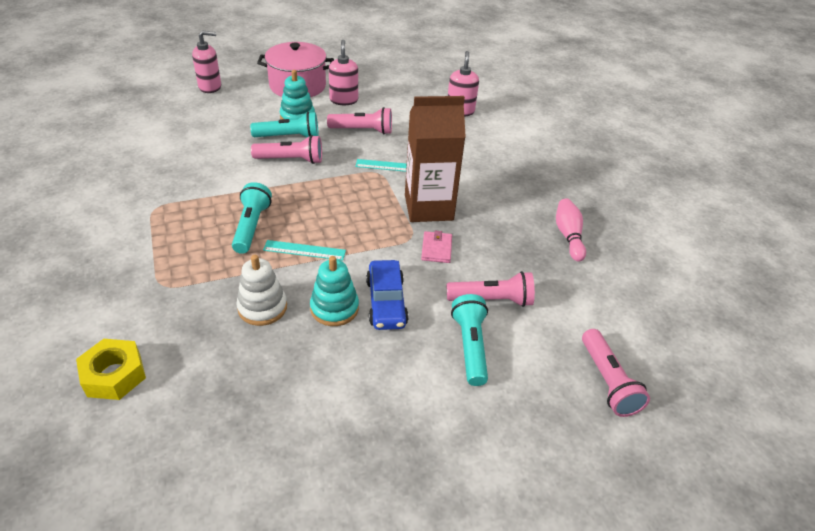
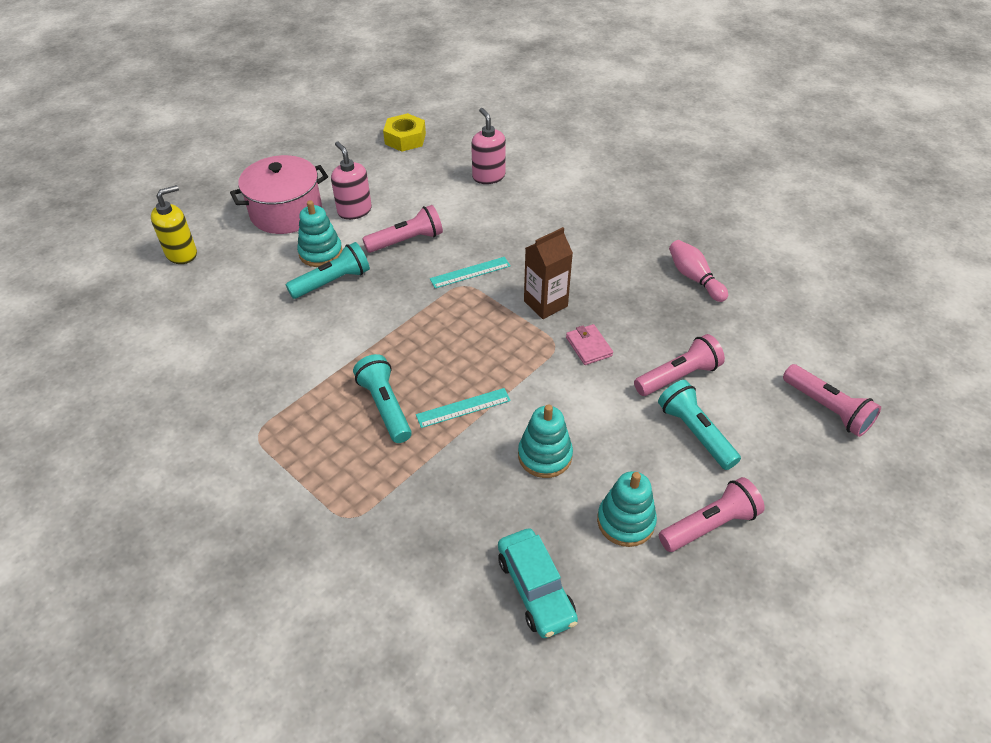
camera: 25 degrees left, 5 degrees up
(114, 375) = (389, 637): yellow nut -> yellow nut (405, 139)
(210, 87) = (182, 254): pink soap dispenser -> yellow soap dispenser
(243, 396) = (535, 589): none -> turquoise car
(262, 307) = (475, 490): white stacking toy -> none
(291, 160) = (359, 309): pink flashlight -> pink flashlight (709, 525)
(355, 383) = (625, 521): none -> turquoise stacking toy
(386, 302) = (587, 425): blue car -> none
(428, 207) = (545, 304): brown carton -> brown carton, size x0.64

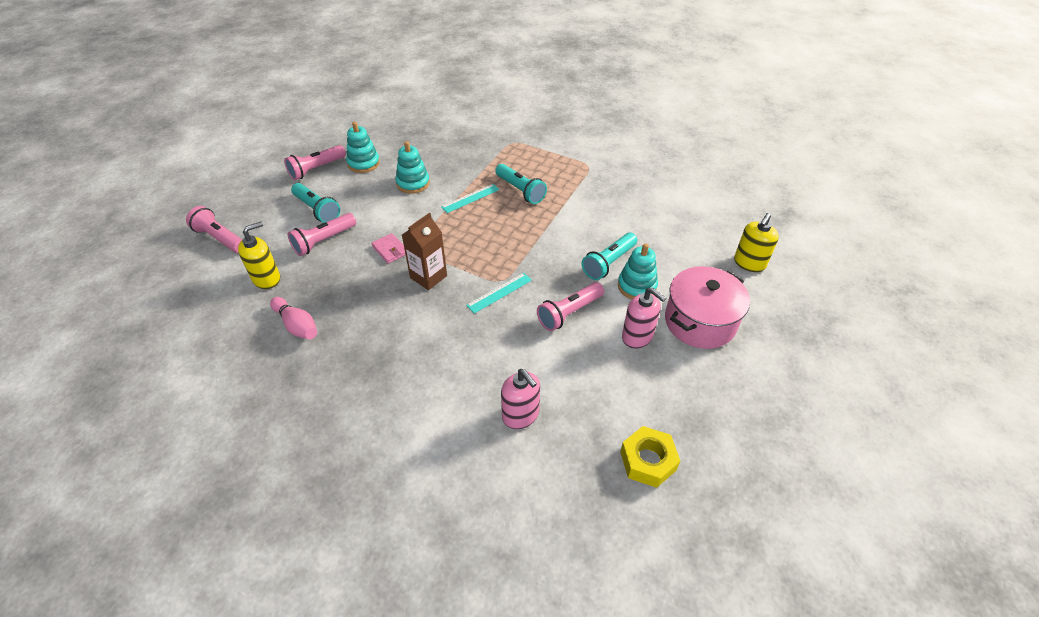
camera: 165 degrees right, 0 degrees up
(535, 589) = (409, 134): turquoise car -> none
(742, 337) = (267, 279): none -> yellow soap dispenser

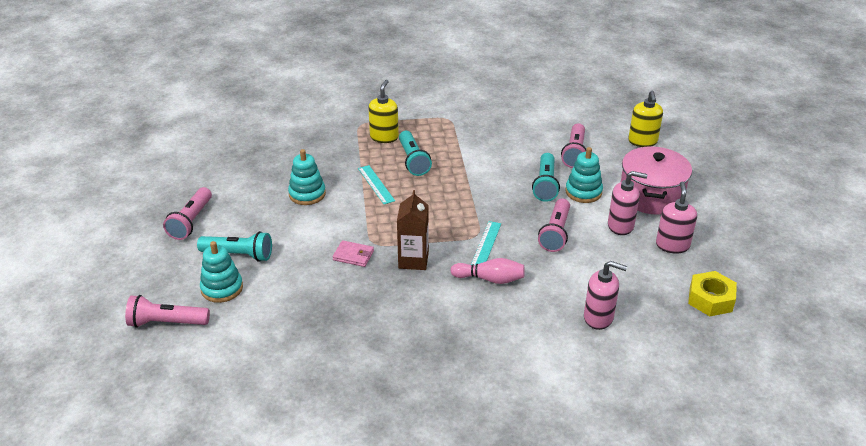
camera: 35 degrees left, 10 degrees down
(267, 279) = (263, 331): yellow soap dispenser -> yellow soap dispenser (384, 137)
(297, 325) = (341, 351): pink bowling pin -> pink bowling pin (490, 279)
(323, 241) = (280, 277): pink flashlight -> pink flashlight (574, 153)
(363, 163) = (235, 197): turquoise stacking toy -> turquoise stacking toy (222, 288)
(470, 198) = (376, 184): turquoise ruler -> turquoise ruler turned 45 degrees counterclockwise
(520, 190) = (413, 160): turquoise flashlight -> turquoise flashlight turned 60 degrees clockwise
(668, 383) = (672, 245): none -> pink soap dispenser

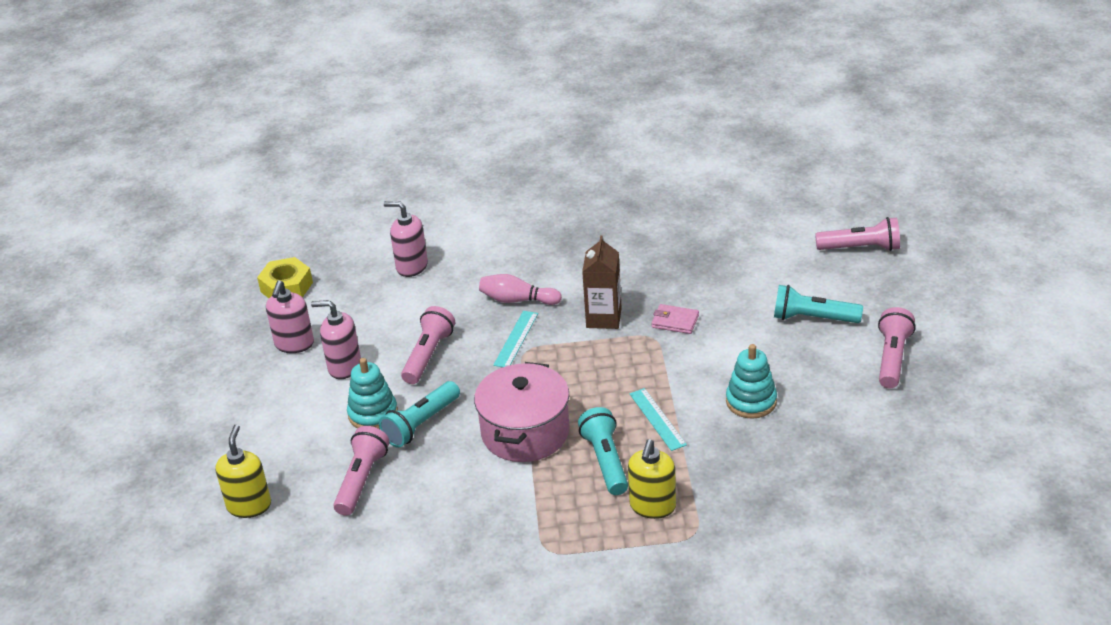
camera: 175 degrees left, 0 degrees up
(222, 288) = (817, 282): turquoise stacking toy -> none
(545, 185) = (421, 424): turquoise flashlight -> turquoise flashlight turned 150 degrees counterclockwise
(651, 196) = (285, 410): pink pot -> pink pot (525, 432)

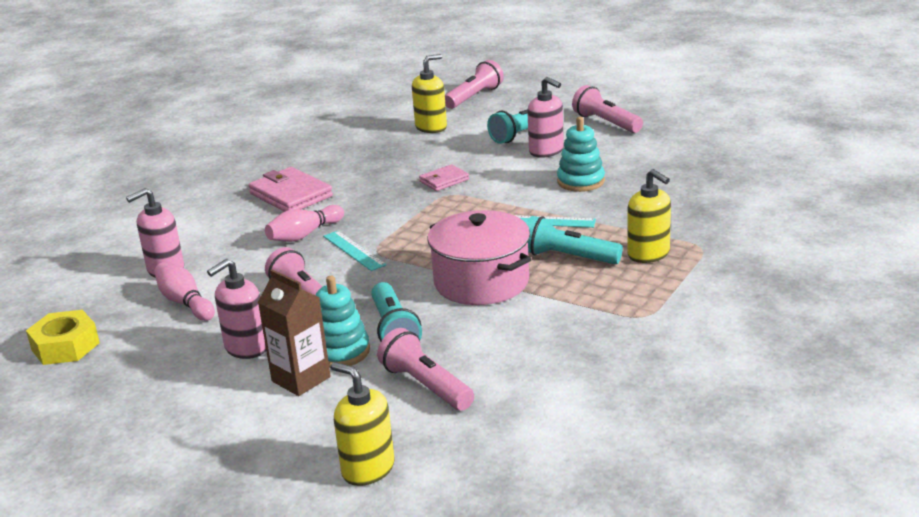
camera: 55 degrees left, 10 degrees down
(294, 344) = (162, 367): pink soap dispenser -> pink soap dispenser (546, 151)
(377, 303) = (185, 303): none -> pink bowling pin
(573, 255) = (291, 195): none -> pink wallet
(604, 318) = (392, 206): brown carton -> brown carton (301, 379)
(769, 258) = (431, 127): none -> yellow soap dispenser

